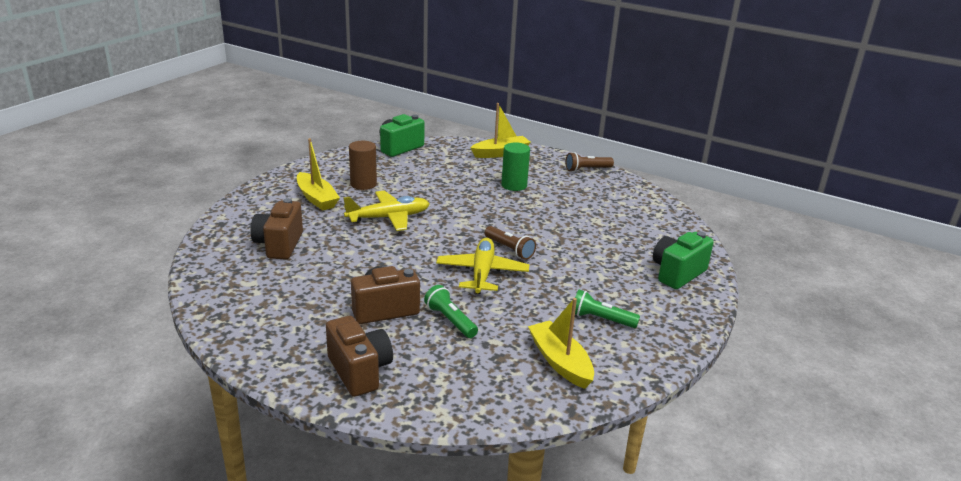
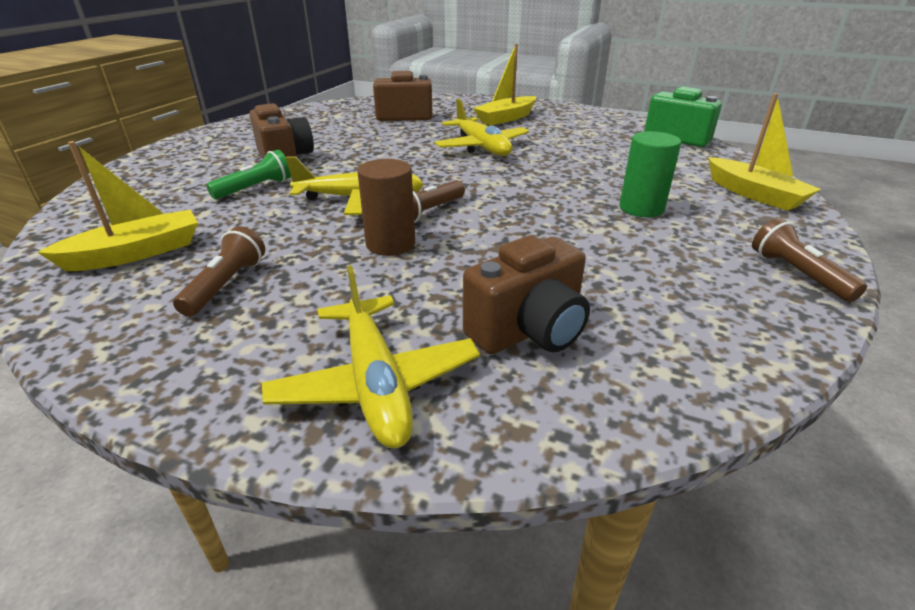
camera: 85 degrees right, 5 degrees up
(359, 371) = (183, 159): brown camera -> brown camera (528, 331)
(363, 184) = (556, 131): brown cylinder -> brown cylinder (390, 244)
(601, 319) = (226, 285): green flashlight -> brown flashlight
(677, 273) = (375, 383): green camera -> yellow plane

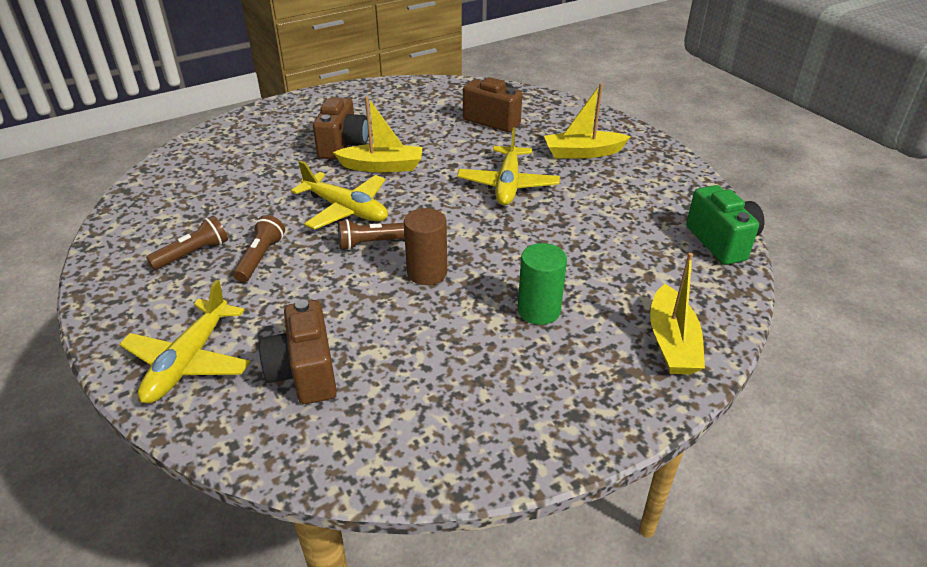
camera: 35 degrees right, 5 degrees up
(136, 253) = (176, 205): yellow boat -> yellow boat (382, 166)
(255, 188) = (293, 171): green flashlight -> none
(390, 244) = (314, 262): brown cylinder -> brown cylinder (427, 272)
(528, 331) = (304, 373): brown camera -> brown camera turned 75 degrees clockwise
(797, 274) = (558, 432): brown flashlight -> brown flashlight (261, 258)

